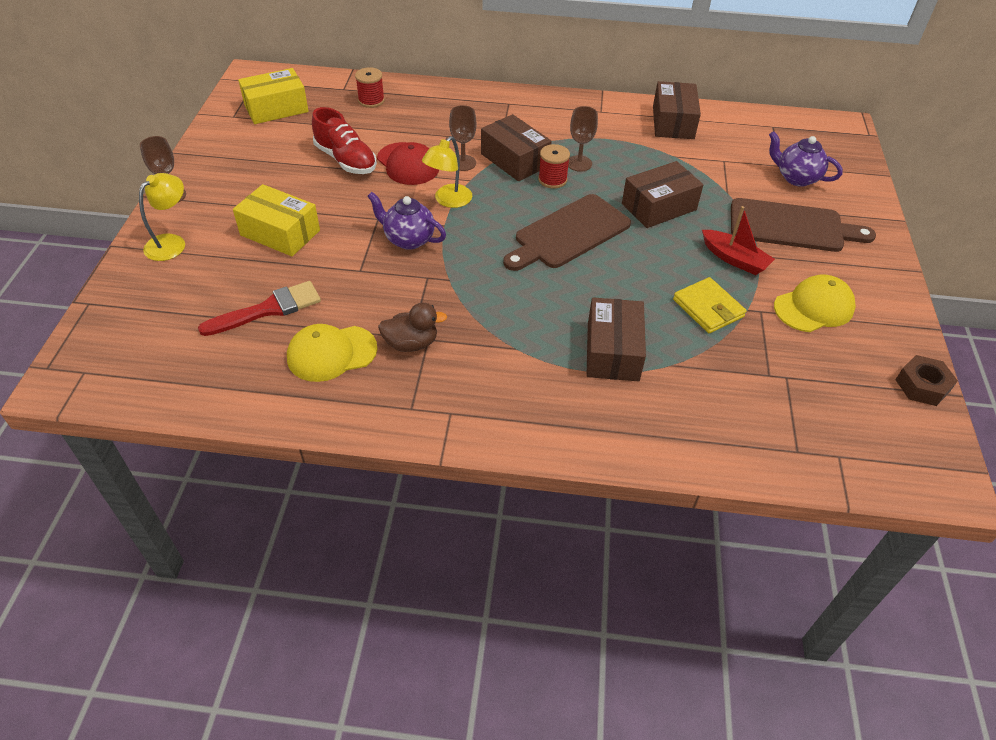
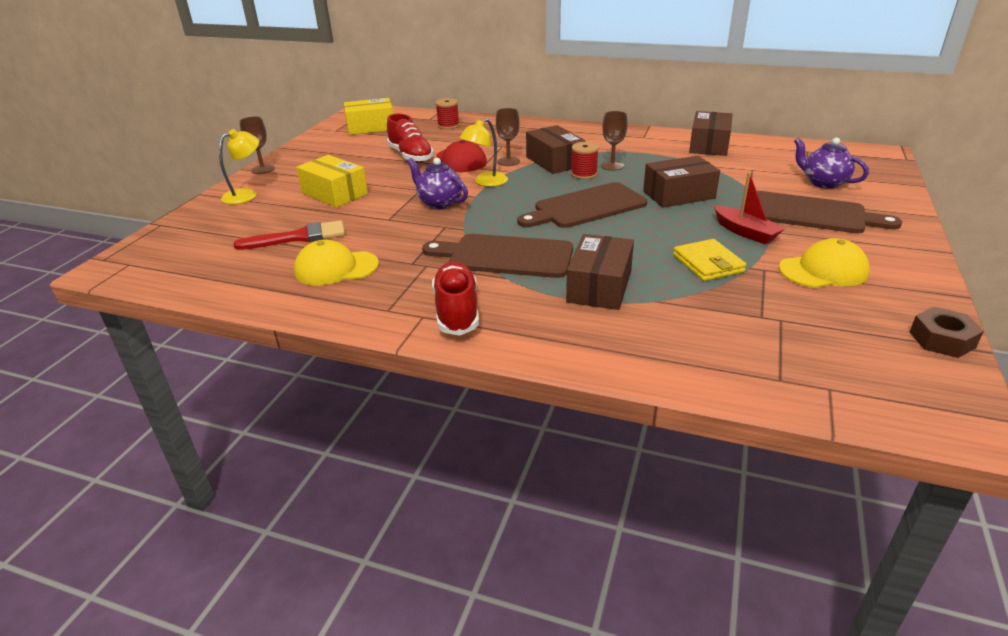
camera: 15 degrees right, 15 degrees down
(411, 343) = (409, 267): brown duck -> none
(482, 402) = (457, 311): none -> red shoe
(506, 317) = (505, 256): none -> brown cutting board

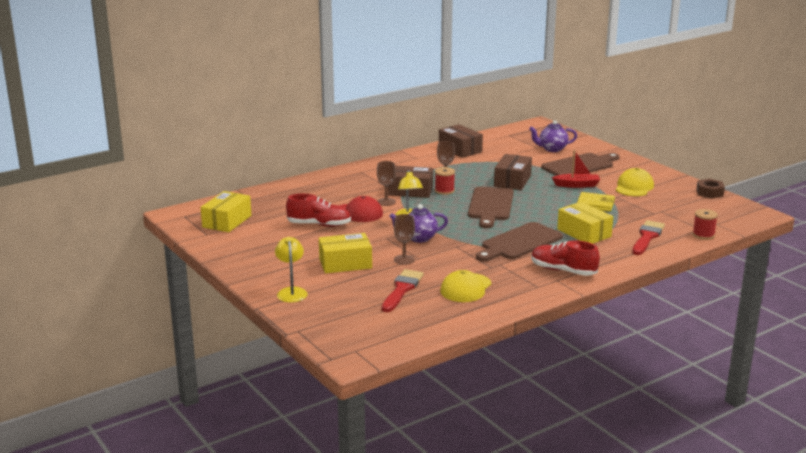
camera: 55 degrees left, 10 degrees down
(263, 169) = (247, 277): brown goblet -> brown goblet (404, 260)
(448, 125) = (279, 198): red spool -> red spool (703, 235)
(599, 286) = (584, 233): brown box -> yellow box
(664, 339) = (647, 237): none -> red brush

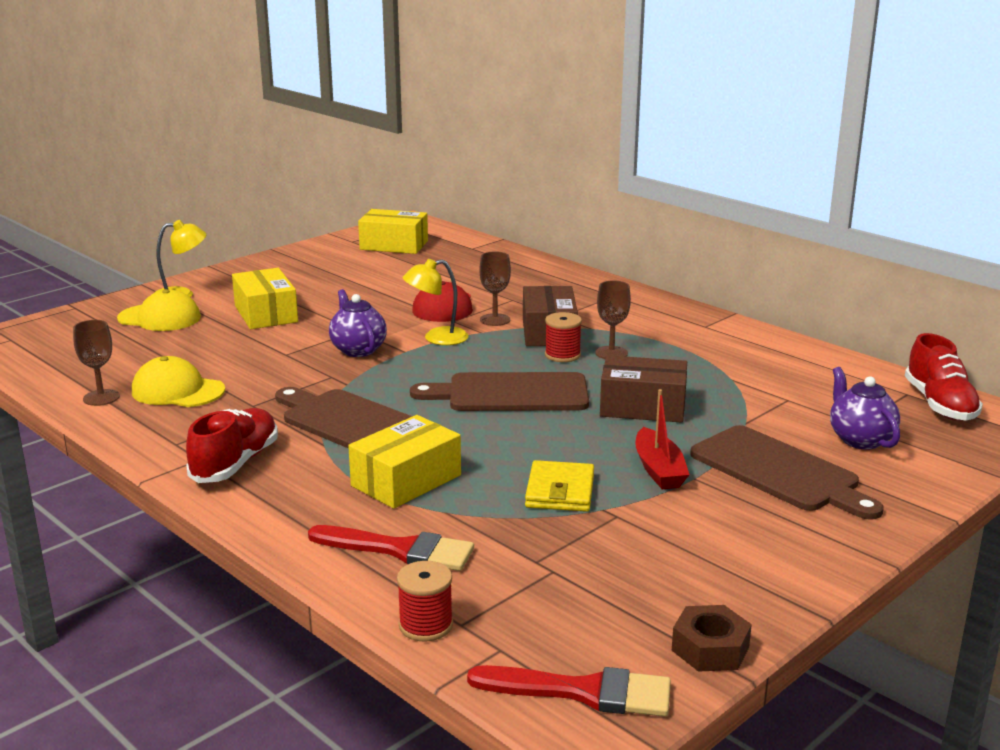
camera: 80 degrees right, 0 degrees up
(319, 225) = (394, 289): red shoe -> red shoe (940, 404)
(402, 289) = (179, 351): red brush -> red brush (582, 692)
(404, 260) = (279, 346): brown goblet -> brown goblet (101, 398)
(460, 149) = (777, 356): brown box -> none
(634, 187) = (687, 537): yellow cap -> yellow cap (160, 318)

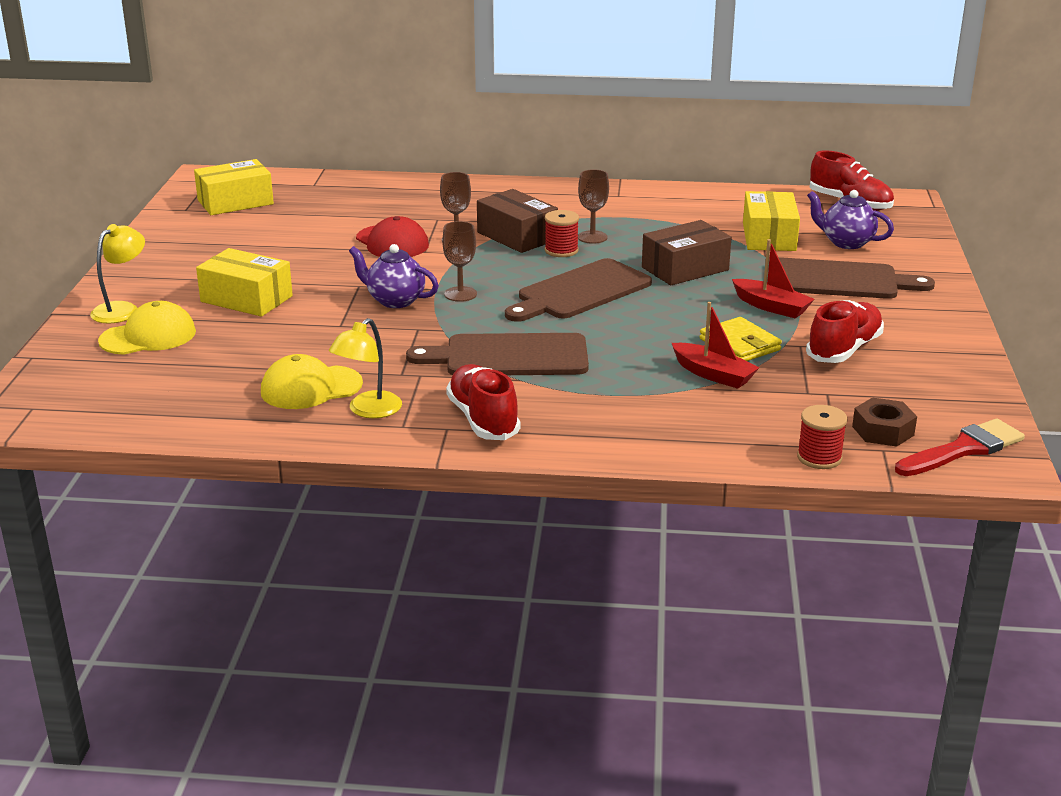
camera: 40 degrees left, 5 degrees up
(101, 398) = (252, 419): brown goblet -> brown goblet (460, 294)
(400, 550) = (716, 423): red brush -> none
(406, 480) = (630, 379): yellow box -> yellow box (769, 237)
(437, 338) = (440, 270): yellow lamp -> yellow lamp (368, 411)
(483, 507) = (713, 374): none -> red boat
(653, 538) = (844, 349): none -> red shoe
(710, 648) = (980, 396): brown nut -> brown nut (883, 431)

